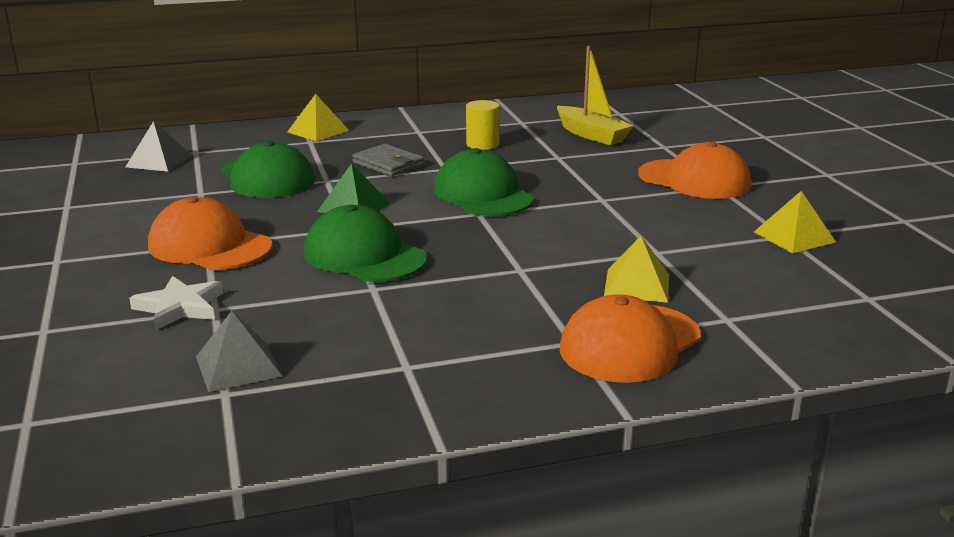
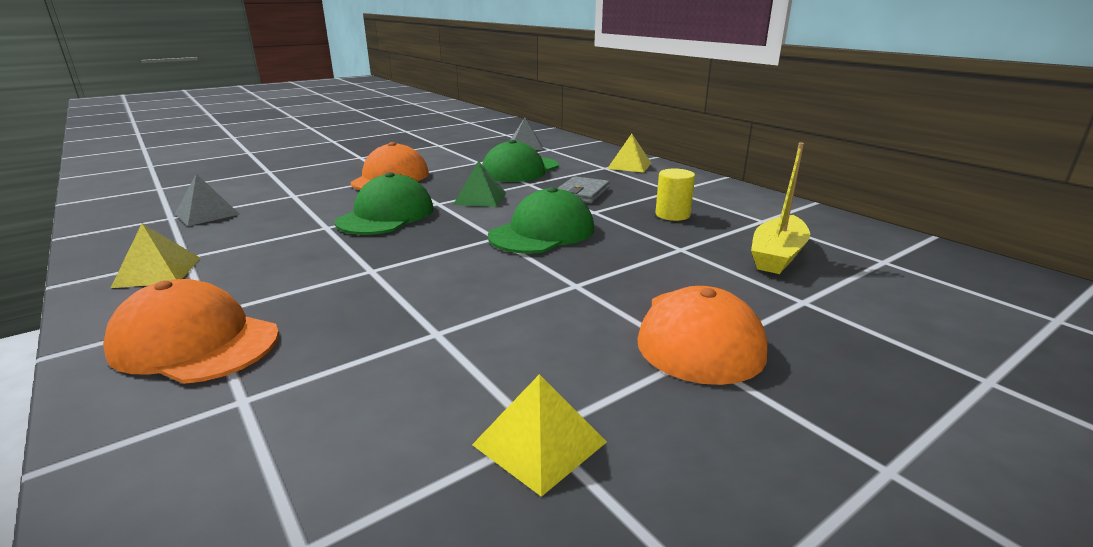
camera: 70 degrees right, 0 degrees up
(179, 307) = (296, 188): white star -> none
(636, 285) = (339, 330): yellow pyramid -> yellow pyramid (158, 272)

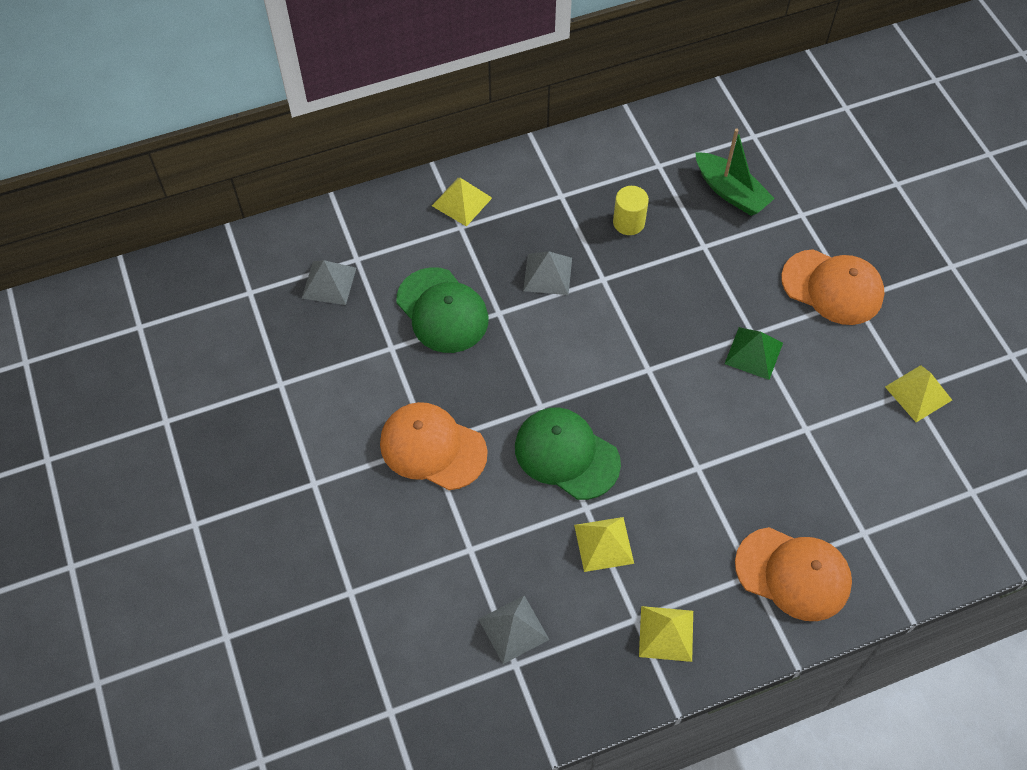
camera: 75 degrees left, 35 degrees up
(195, 342) = (793, 574): orange cap -> orange cap turned 105 degrees counterclockwise
(283, 236) = (604, 544): none -> yellow pyramid
(480, 198) = (537, 366): green pyramid -> green pyramid (754, 353)
(542, 232) = (646, 332): green cap -> none
(582, 193) = (548, 274): grey wallet -> grey pyramid
(777, 255) = (730, 192): yellow boat -> green boat

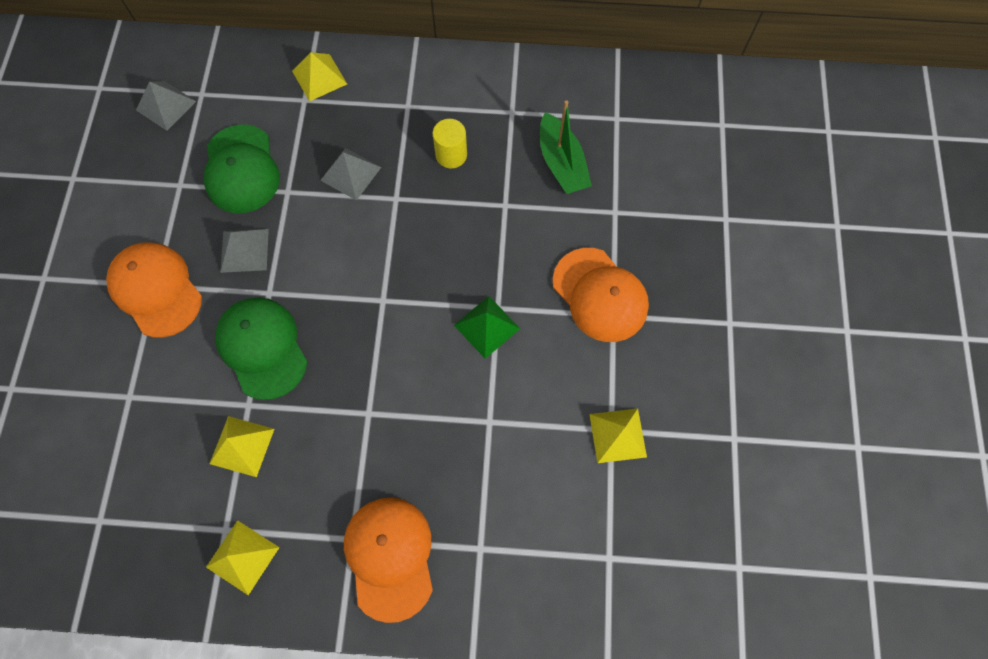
camera: 25 degrees right, 10 degrees up
(514, 629) = (118, 487): grey pyramid -> grey pyramid (244, 250)
(793, 574) = (390, 557): orange cap -> orange cap turned 150 degrees counterclockwise

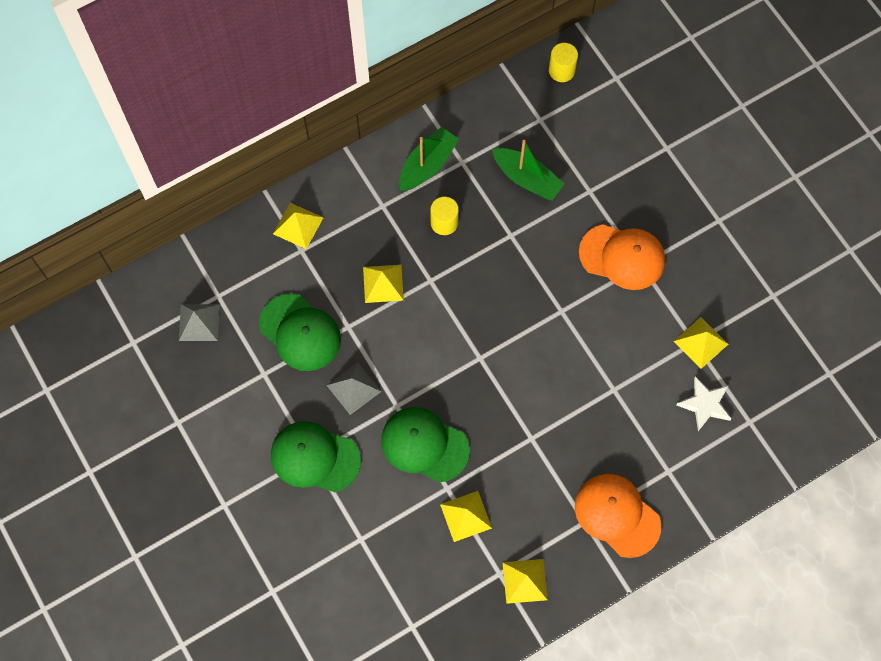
camera: 35 degrees left, 0 degrees up
(156, 290) = (315, 457): orange cap -> green cap
(351, 173) = (383, 283): grey pyramid -> yellow pyramid
(477, 95) = (427, 165): none -> green boat
(487, 326) = (564, 328): green pyramid -> none
(573, 504) = (705, 404): none -> white star
(672, 87) = (561, 71): none -> yellow cylinder

